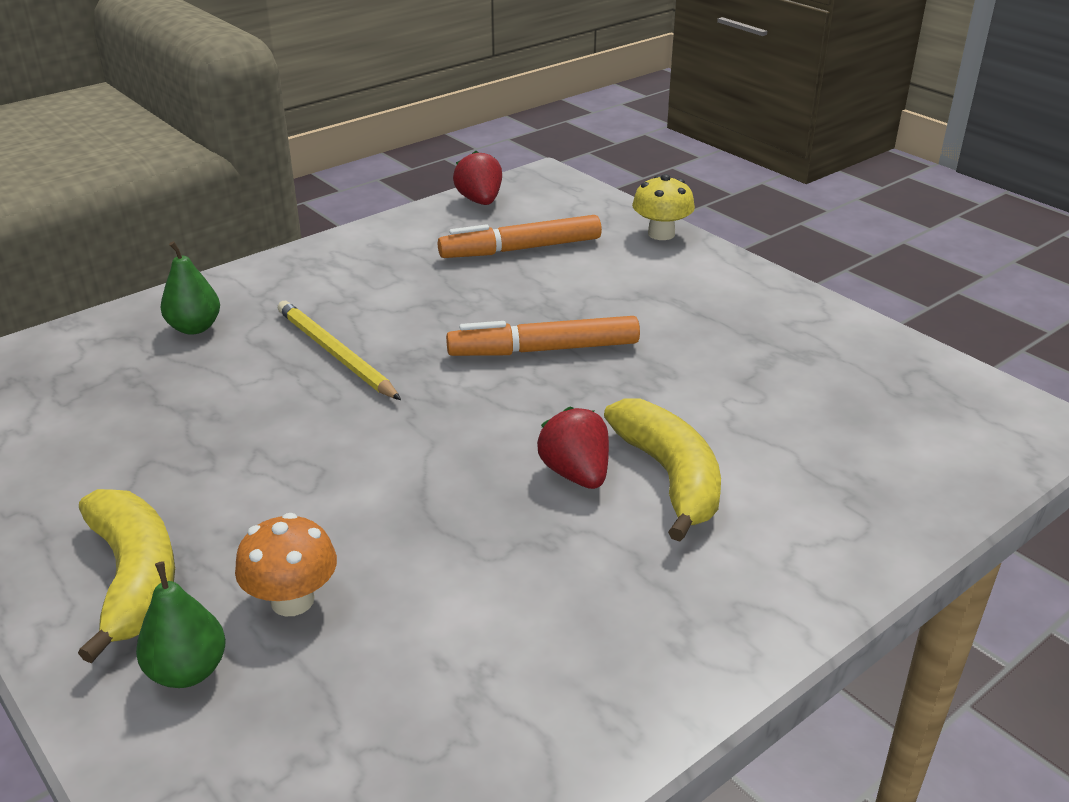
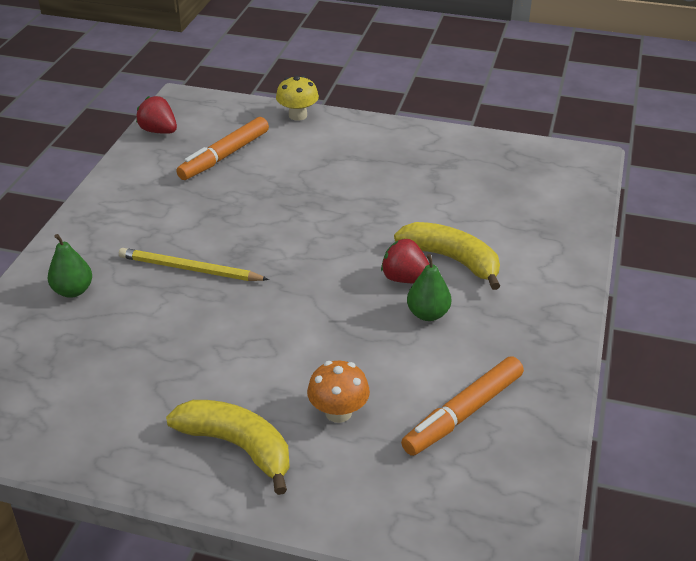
camera: 35 degrees left, 5 degrees up
(188, 671) = (328, 473): green pear -> green pear (428, 314)
(544, 350) = (311, 216): orange marker -> orange marker (463, 413)

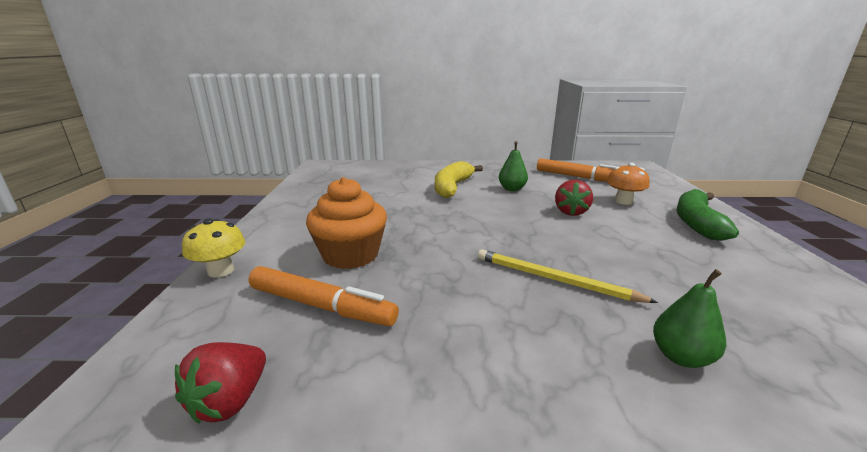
camera: 105 degrees left, 15 degrees down
(190, 269) = (554, 279): yellow pencil -> yellow pencil turned 120 degrees clockwise
(238, 446) = (697, 223): yellow banana -> green banana
(292, 170) = (350, 255): none -> orange cupcake
(405, 279) = (483, 197): red strawberry -> red strawberry (571, 212)

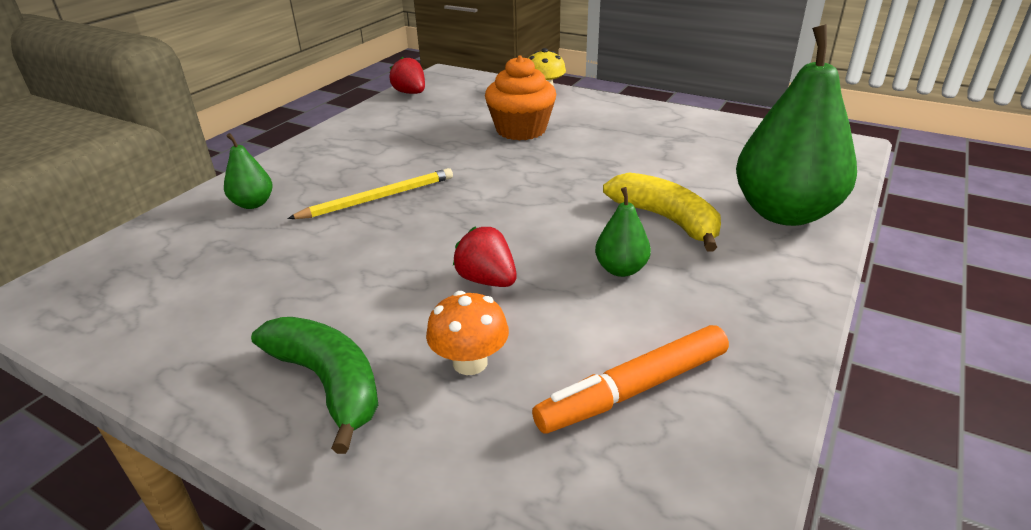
camera: 120 degrees right, 10 degrees up
(321, 306) = (460, 114): orange marker -> none
(416, 169) = (784, 213): none -> green pear

